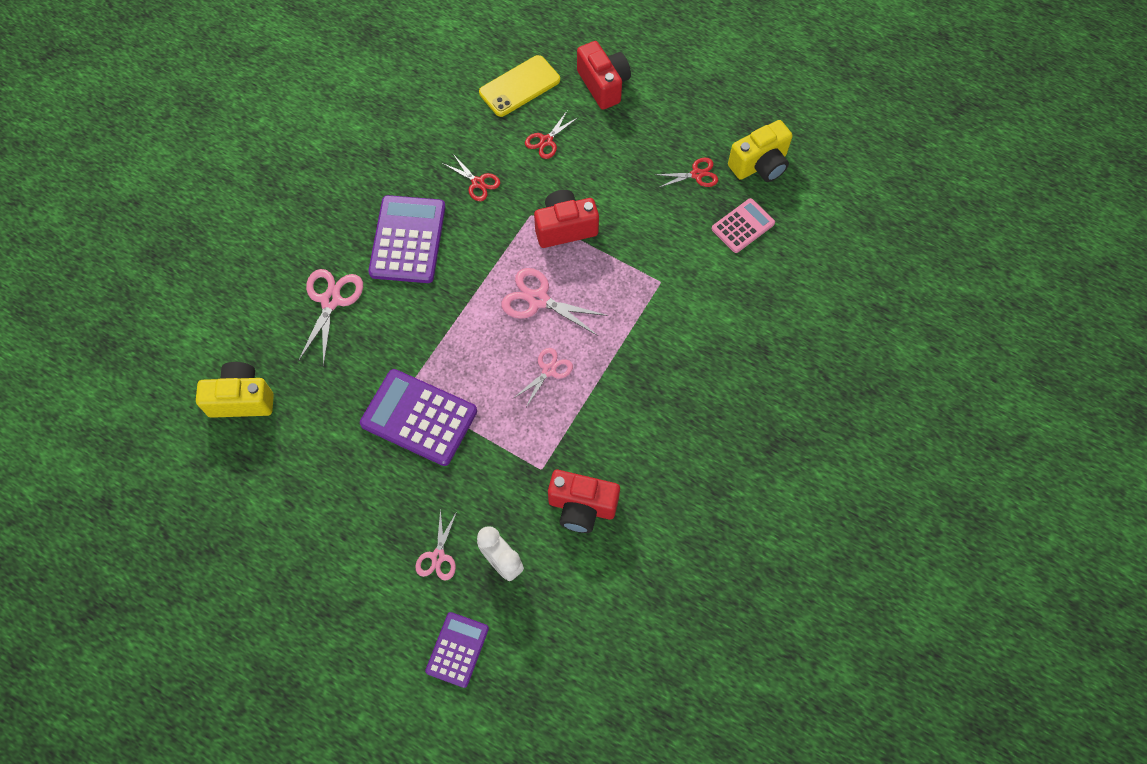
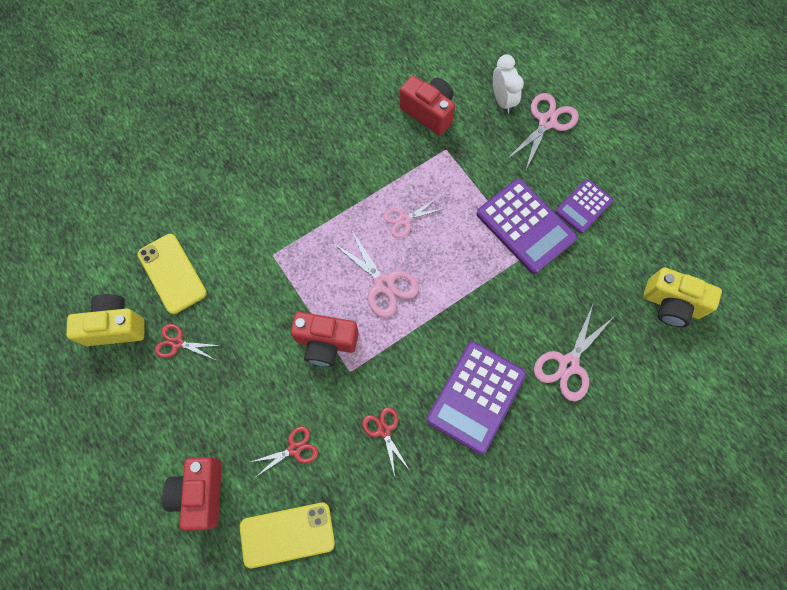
camera: 155 degrees left, 5 degrees up
(438, 556) = (547, 122): pink scissors -> pink scissors, size x1.58
(457, 649) = (554, 62): purple calculator -> purple calculator (583, 206)
(743, 226) = (172, 273): pink calculator -> yellow phone

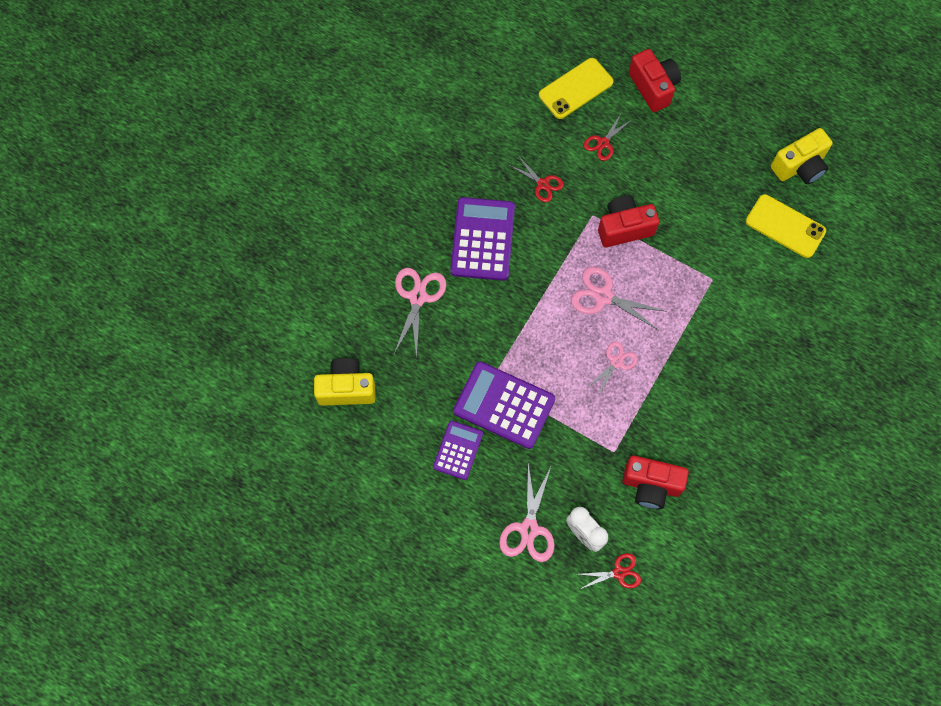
camera: 155 degrees right, 0 degrees up
(177, 343) = (742, 176): red scissors -> red scissors (619, 573)

